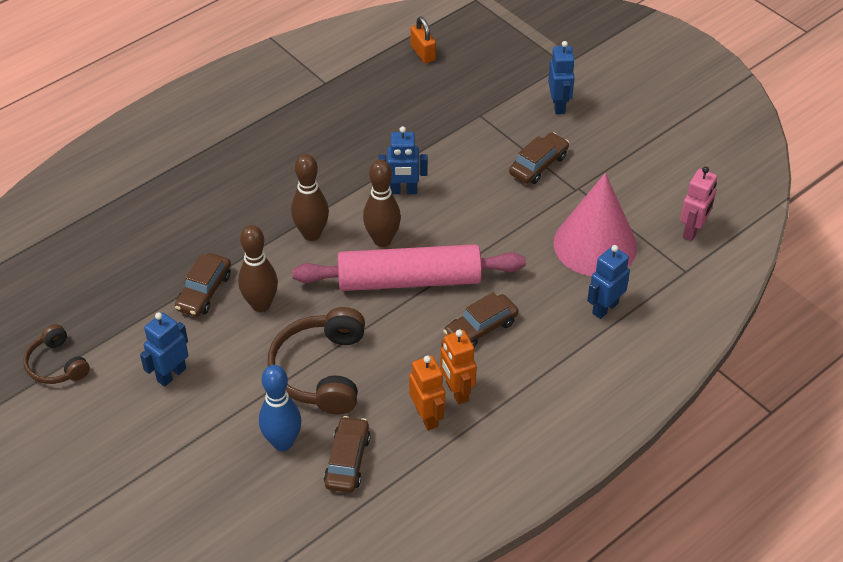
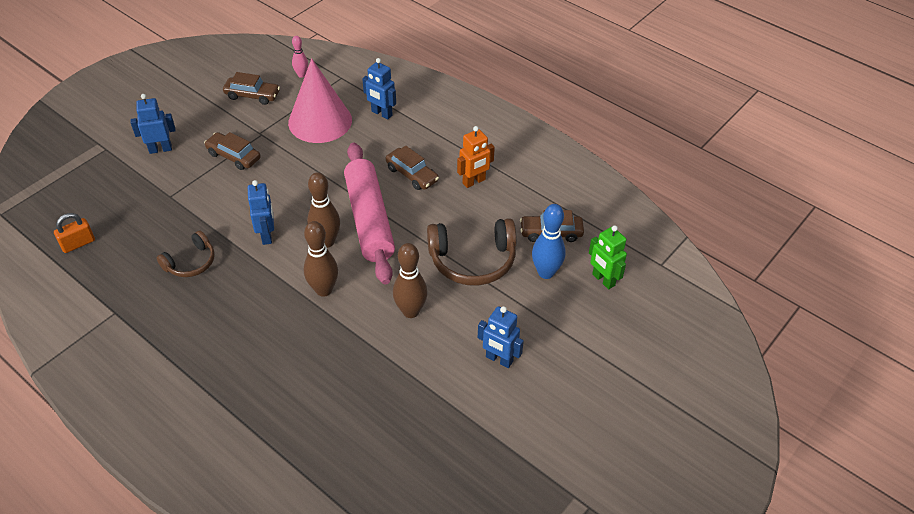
camera: 100 degrees left, 0 degrees up
(56, 365) = (508, 452): brown headphones -> brown headphones (191, 262)
(204, 292) = (402, 355): brown car -> brown car (252, 95)
(254, 502) = (603, 280): none -> green robot
(427, 417) = (500, 194): orange robot -> none
(693, 231) = (301, 75): pink robot -> pink bowling pin

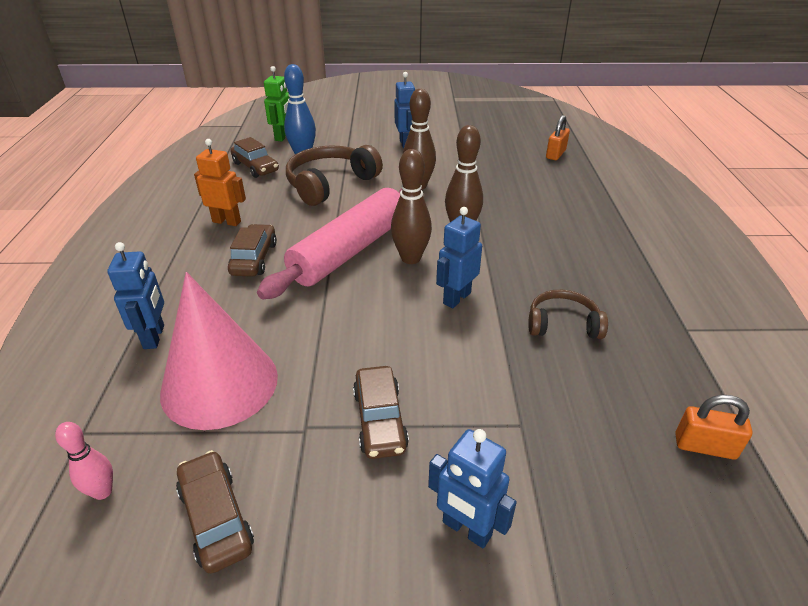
camera: 130 degrees left, 10 degrees down
(352, 463) = (555, 154): none -> orange padlock
(472, 260) = (330, 184): brown headphones -> brown headphones turned 90 degrees counterclockwise

